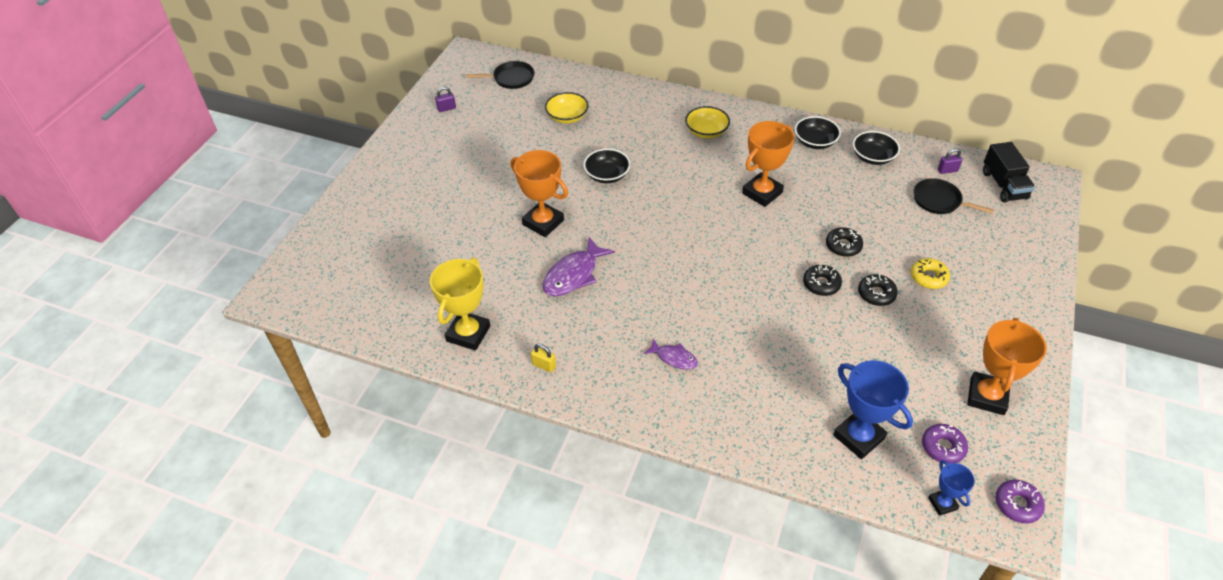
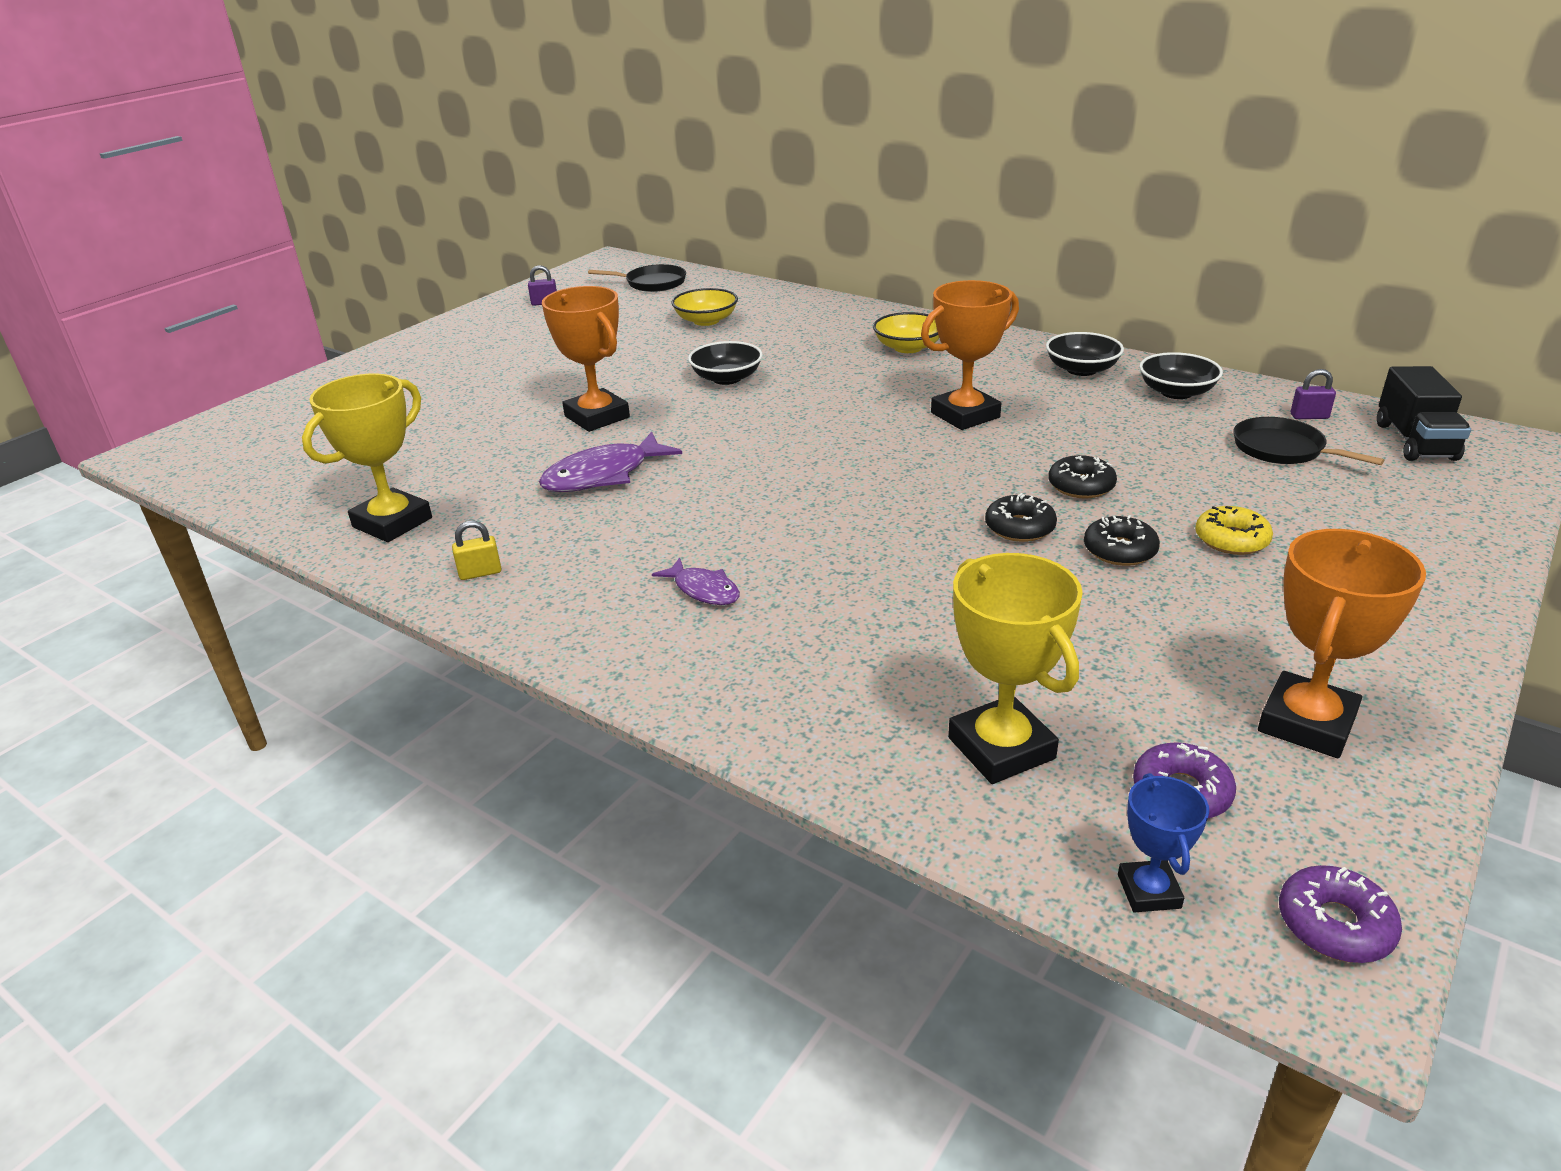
camera: 15 degrees right, 15 degrees down
(544, 365) = (480, 573): yellow padlock -> yellow padlock turned 60 degrees counterclockwise
(858, 437) = (1001, 748): blue trophy -> yellow trophy

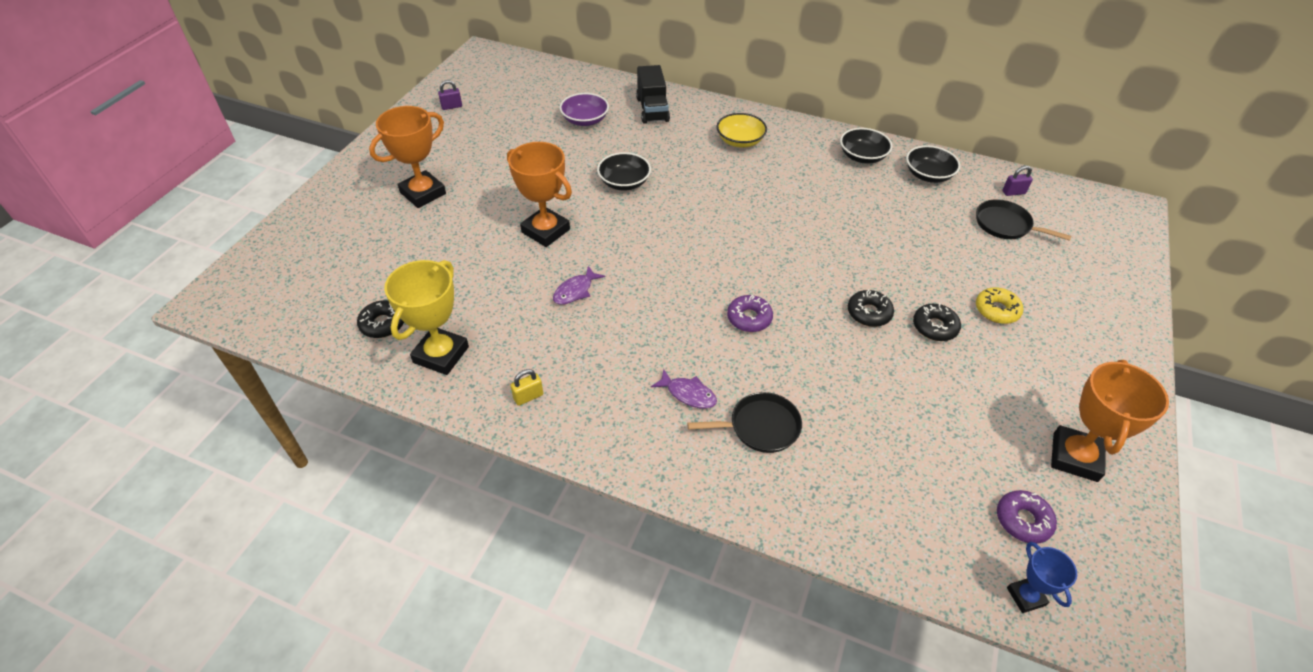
camera: 15 degrees left, 15 degrees up
(603, 475) = (575, 291): purple fish -> purple fish, size x0.58
(653, 283) = (527, 79): black pan -> black pan (760, 427)
(706, 320) = (585, 120): yellow bowl -> purple bowl
(965, 415) = (801, 208): orange trophy -> orange trophy (423, 193)
(1001, 748) = (915, 503): yellow trophy -> none
(1081, 486) = (895, 270): black donut -> black donut (383, 324)
(1335, 924) = (1123, 602): purple donut -> purple donut (749, 318)
(1415, 441) = (1079, 211): black truck -> black truck (652, 109)

